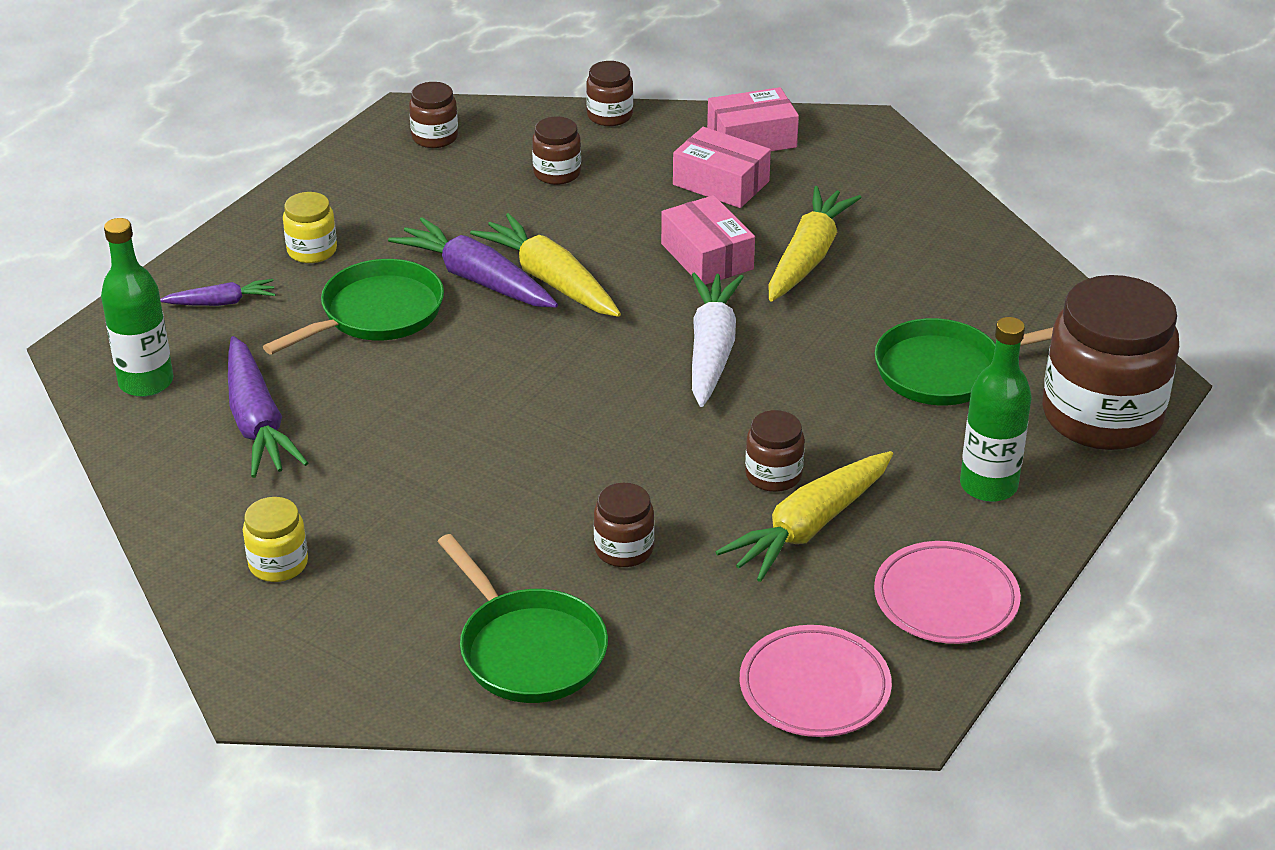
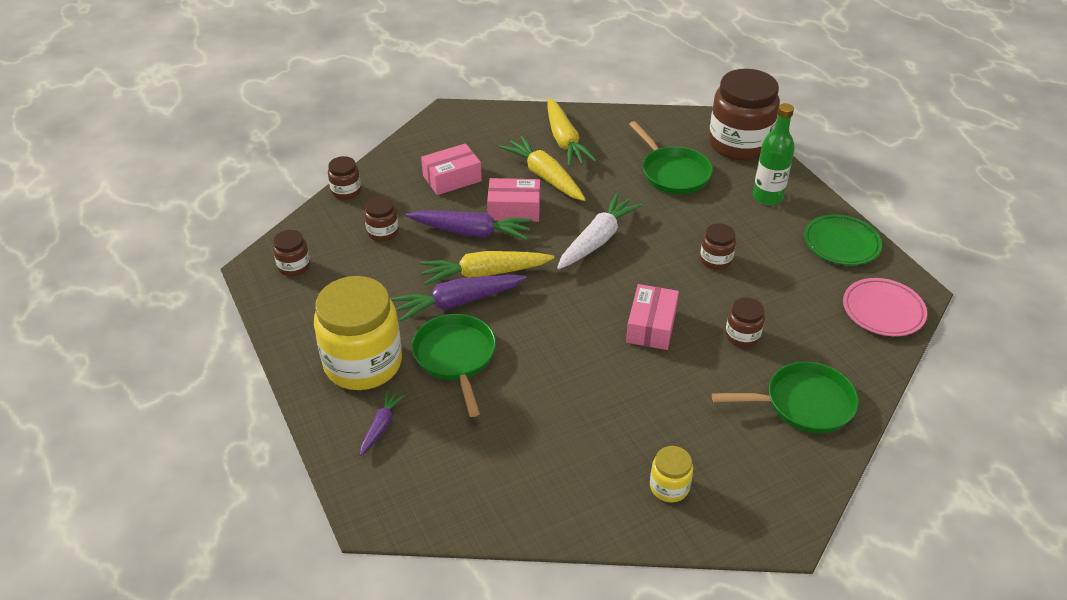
camera: 60 degrees left, 5 degrees up
(146, 382) = (438, 494): green bottle -> none
(257, 422) = (523, 450): purple carrot -> purple carrot (471, 232)
(312, 250) = (363, 363): yellow jar -> yellow jar, size x2.19
(711, 350) = (597, 240): white carrot -> white carrot turned 90 degrees clockwise
(751, 138) = (421, 152): pink box -> pink box (651, 326)
(809, 527) = (763, 264): yellow carrot -> yellow carrot (564, 141)
(946, 370) = (672, 173): green pan -> green pan turned 45 degrees counterclockwise
(946, 599) = (841, 243): pink plate -> green plate

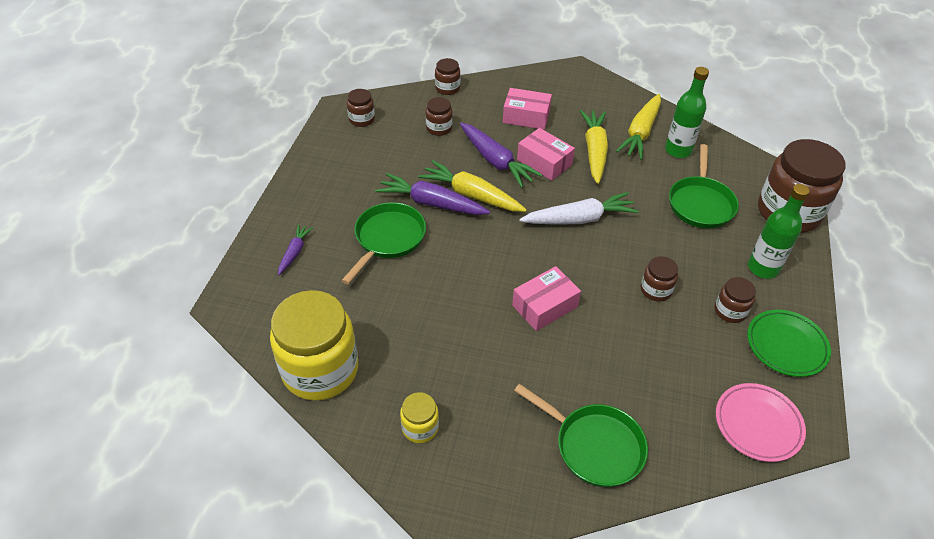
camera: 40 degrees right, 5 degrees up
(363, 363) = (330, 206): yellow jar -> yellow jar (320, 370)
(381, 426) = (295, 252): purple carrot -> purple carrot turned 45 degrees counterclockwise
(609, 139) = (678, 150): none -> green bottle
(742, 336) = (607, 360): brown jar -> brown jar (730, 311)

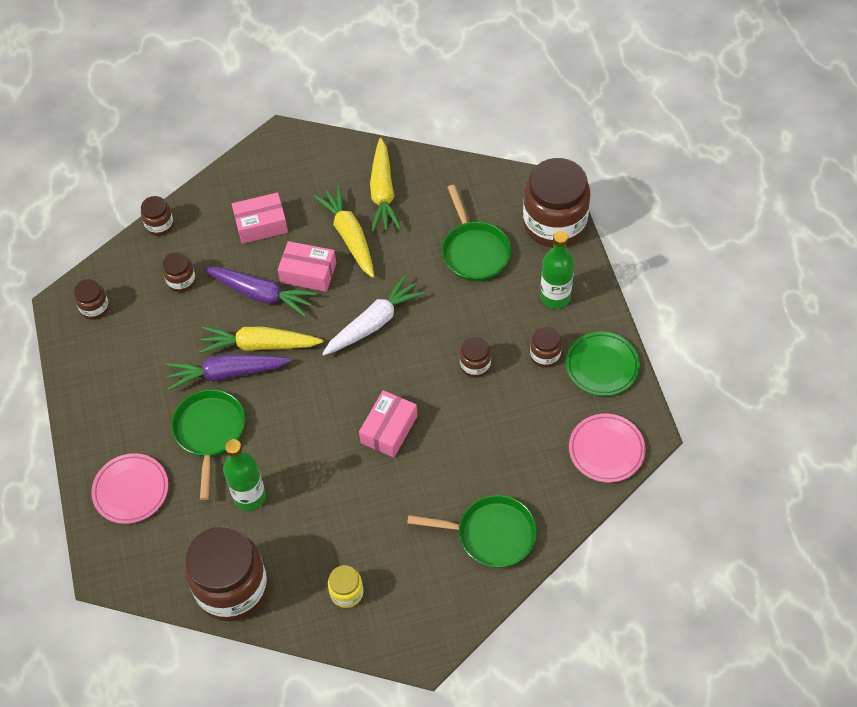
camera: 25 degrees left, 10 degrees up
(295, 252) = (131, 490): purple carrot -> pink plate
(320, 370) = (232, 588): yellow jar -> brown jar
(678, 150) = (427, 197): green bottle -> green bottle (249, 496)

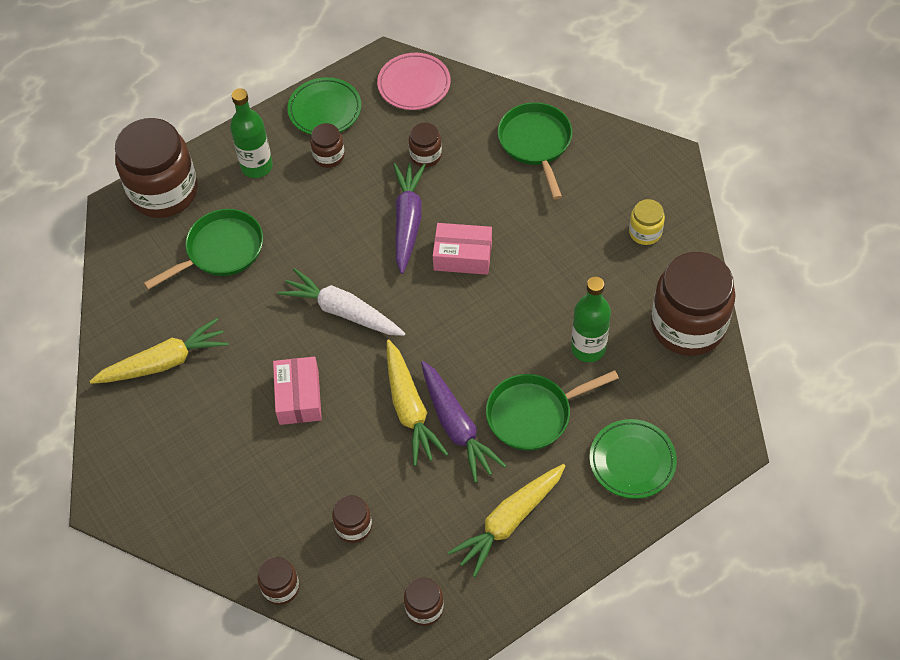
camera: 110 degrees left, 0 degrees up
(131, 490) = (632, 461): pink plate -> green plate
(261, 224) = (246, 472): pink box -> none
(261, 294) = (343, 433): purple carrot -> purple carrot (407, 221)
(349, 236) = (236, 374): yellow carrot -> yellow carrot (509, 521)
(475, 365) = (361, 208): brown jar -> brown jar (425, 156)

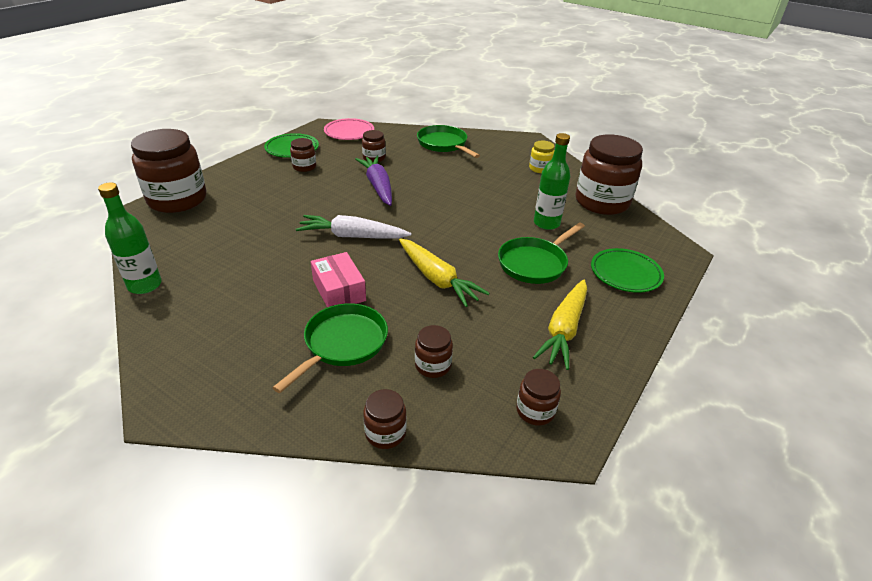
camera: 25 degrees left, 20 degrees down
(164, 362) = (204, 292): yellow carrot -> none
(220, 250) = (236, 221): green pan -> green pan (342, 344)
(257, 166) = (251, 178): green bottle -> green bottle (145, 285)
(457, 426) = (481, 281): purple carrot -> none
(462, 256) = (427, 196): pink box -> none

